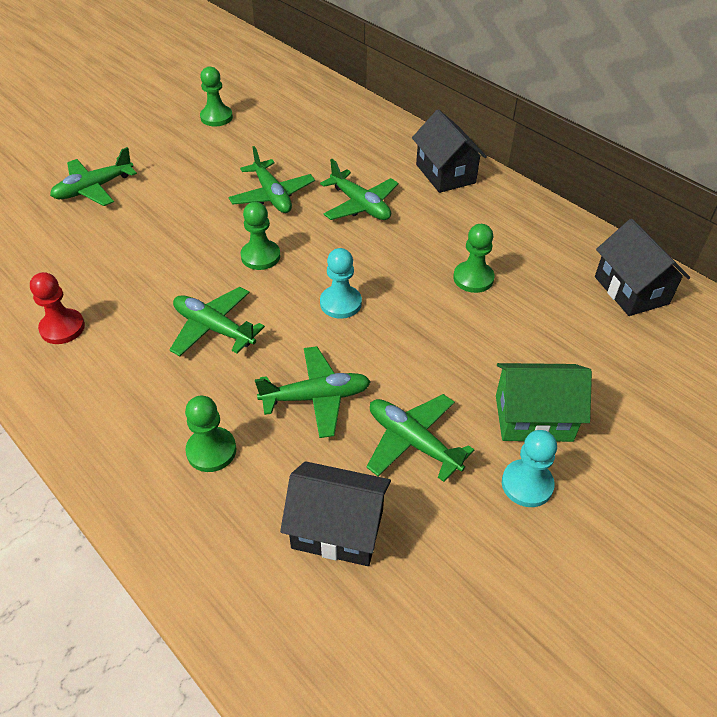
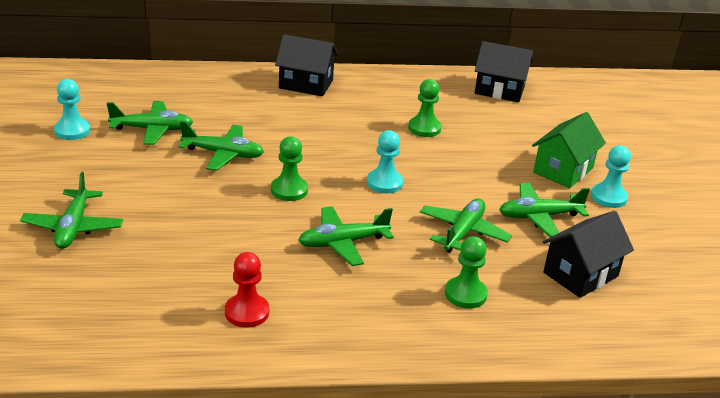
camera: 55 degrees left, 15 degrees down
(216, 117) = (72, 131): green pawn -> turquoise pawn
(360, 205) = (291, 128): green plane -> green plane (152, 130)

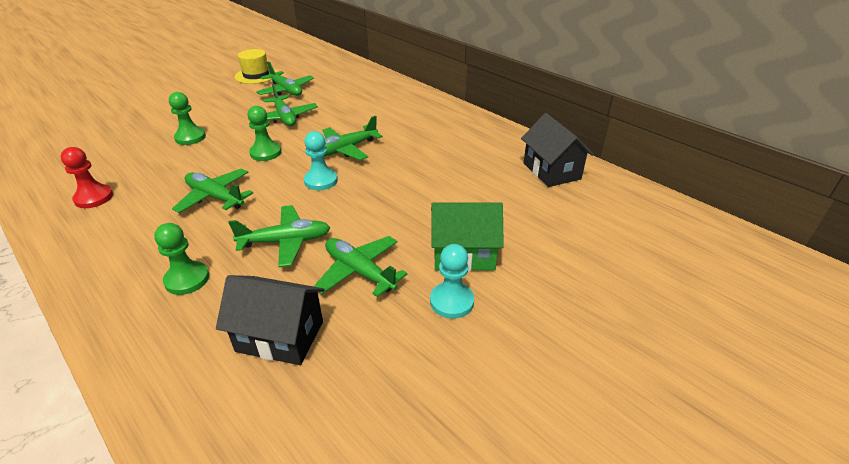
camera: 55 degrees right, 5 degrees up
(72, 131) = (256, 75): turquoise pawn -> yellow hat
(73, 227) = (151, 115): green plane -> green plane (346, 149)
(306, 84) = (418, 104): black house -> none
(424, 128) = (428, 165): green pawn -> green pawn (190, 137)

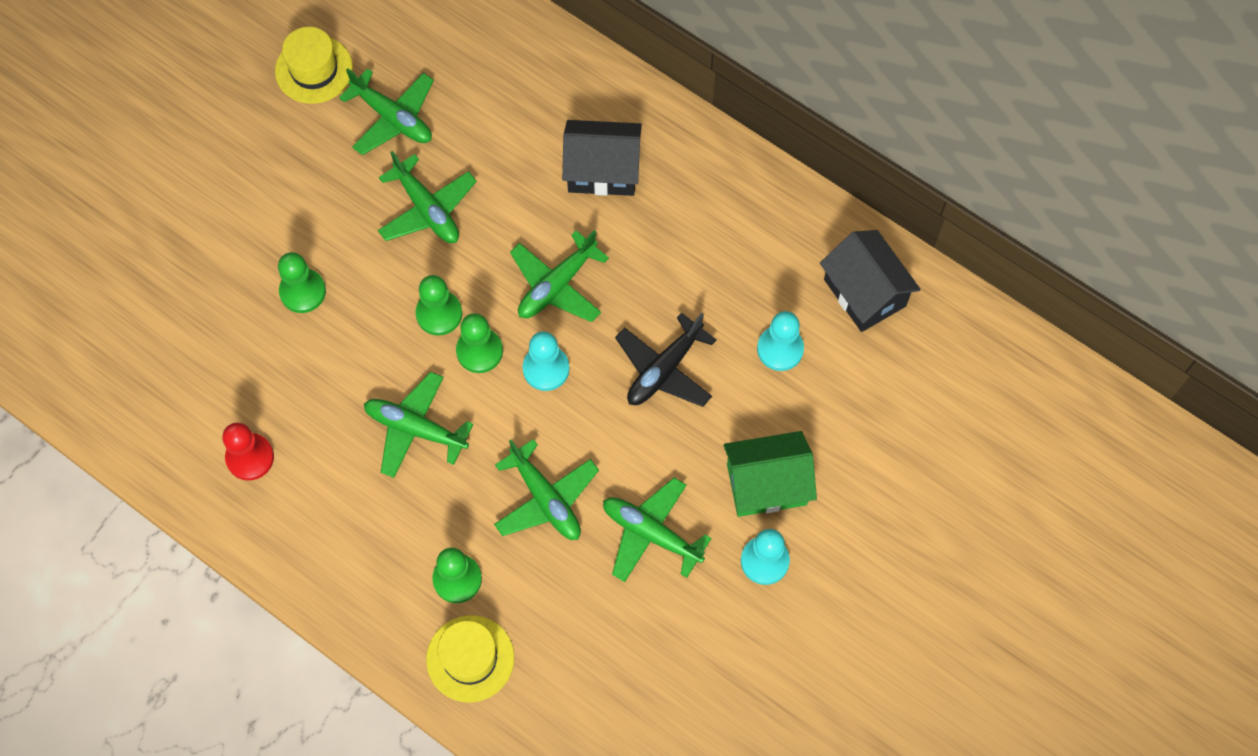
camera: 10 degrees left, 30 degrees up
(160, 335) = (470, 658): none -> yellow hat
(280, 336) = (596, 639): black house -> black house (602, 170)
(281, 169) = (479, 351): none -> green pawn
(285, 242) = (546, 499): green plane -> green plane turned 75 degrees clockwise
(402, 189) = (664, 369): none -> black plane
(488, 189) = (780, 349): none -> turquoise pawn

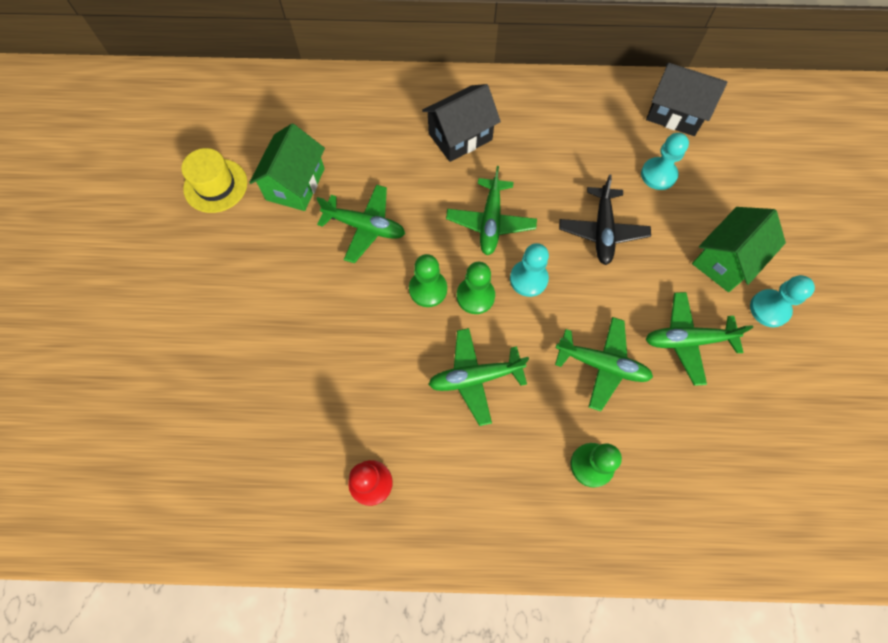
camera: 35 degrees left, 0 degrees up
(303, 291) = (319, 335): green pawn -> none
(393, 118) = (295, 184): green plane -> green house
(470, 658) = (649, 517): yellow hat -> none

